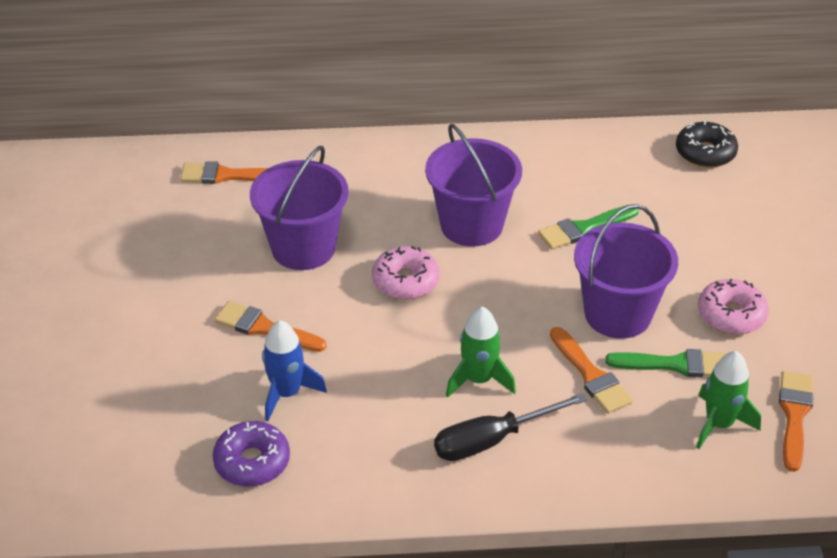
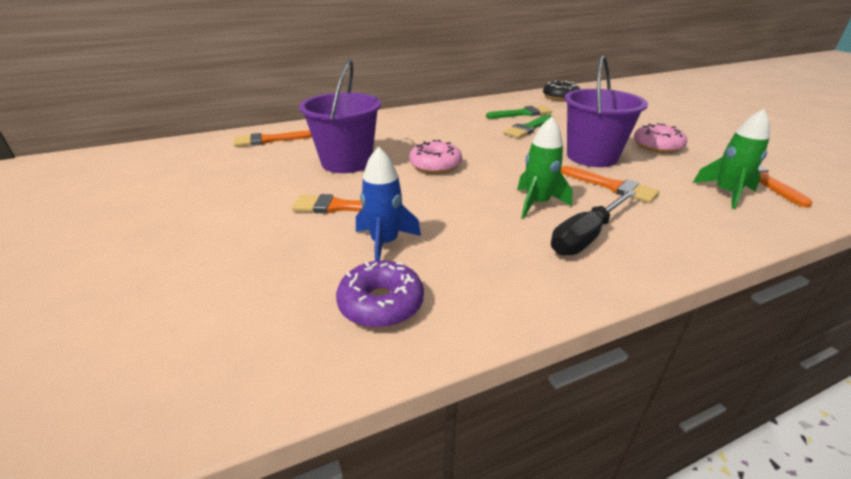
camera: 20 degrees left, 10 degrees down
(471, 225) = (458, 136): purple bucket -> none
(674, 364) = (656, 172): green brush -> green brush (522, 114)

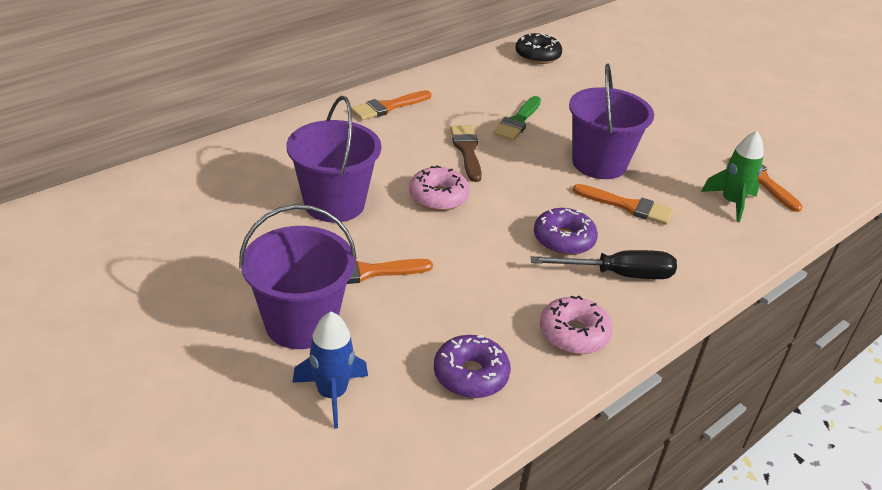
camera: 20 degrees left, 5 degrees up
(252, 236) = (301, 323): none -> purple bucket
(270, 140) = (211, 176): orange brush -> orange brush (388, 107)
(384, 243) = (439, 311): blue rocket -> blue rocket (332, 394)
(476, 141) = (467, 150): none -> brown brush
(522, 114) = (501, 94): green brush -> none
(537, 203) = (563, 240): green rocket -> purple donut
(586, 236) = (618, 274): black screwdriver -> black screwdriver turned 120 degrees counterclockwise
(657, 146) = (661, 139): pink donut -> pink donut (573, 334)

